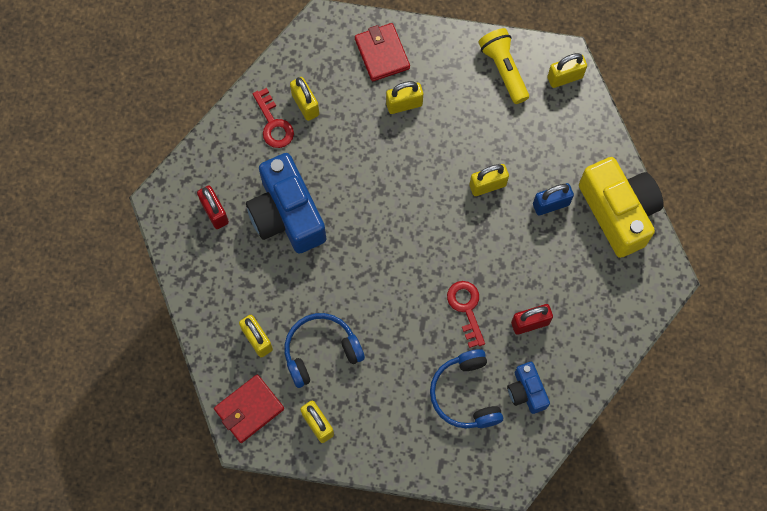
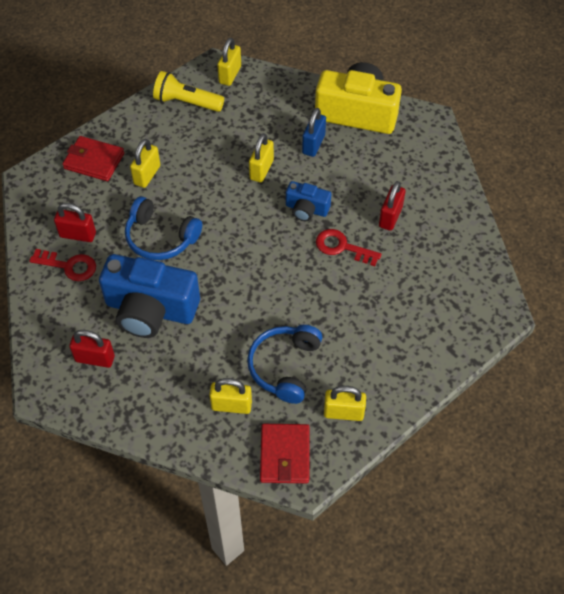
camera: 50 degrees left, 15 degrees down
(305, 105) = (78, 235): yellow padlock -> red padlock
(465, 394) = (409, 294): blue headphones -> blue headphones (161, 237)
(526, 391) = (441, 255): blue camera -> blue camera (306, 209)

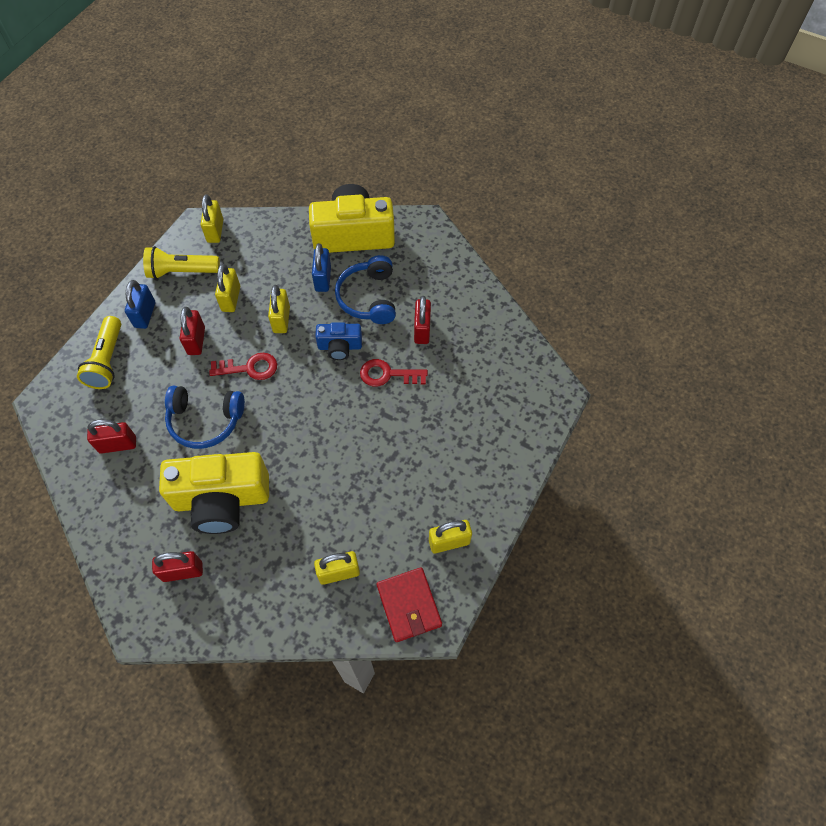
camera: 20 degrees left, 5 degrees up
(68, 266) = (120, 481): red key -> red key (249, 368)
(94, 161) = (107, 361): red wallet -> yellow flashlight
(141, 131) = (145, 315): none -> blue padlock
(147, 175) = (168, 359): yellow padlock -> yellow padlock (231, 299)
(150, 310) = (222, 500): blue camera -> yellow camera
(178, 166) = (196, 341): none -> red padlock
(285, 367) = (376, 514): blue headphones -> blue headphones (369, 297)

